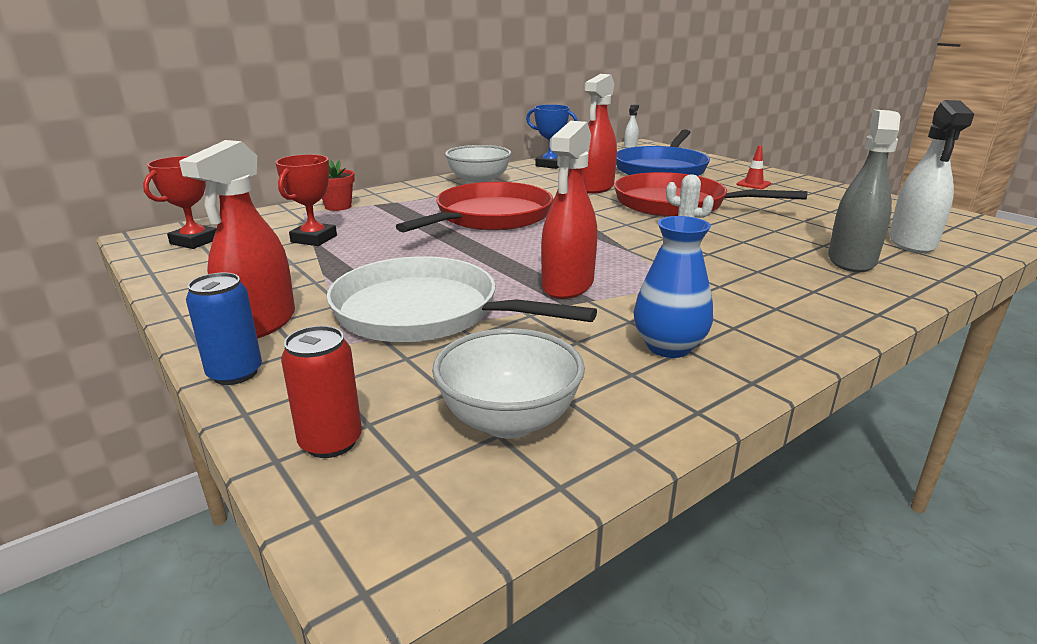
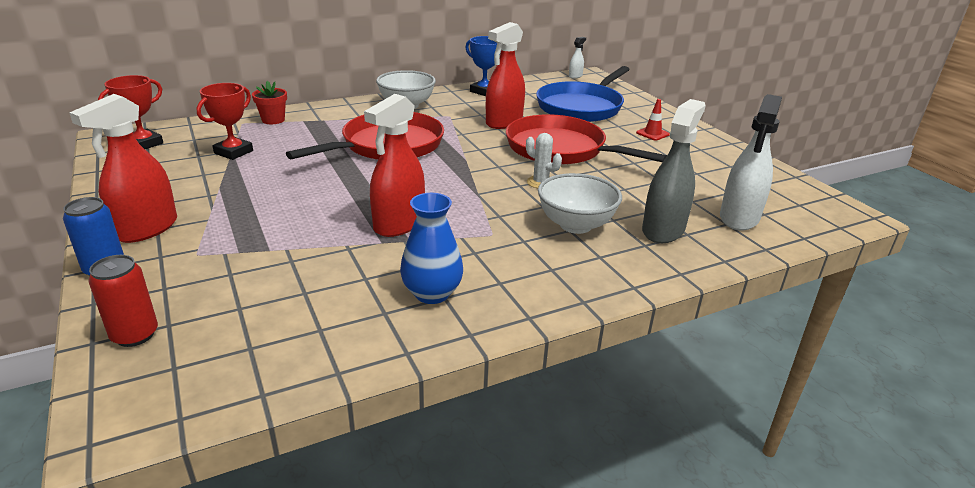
camera: 10 degrees right, 5 degrees up
(424, 313) = (270, 235): white pan -> none
(509, 420) = (265, 338): white bowl -> white bowl (575, 225)

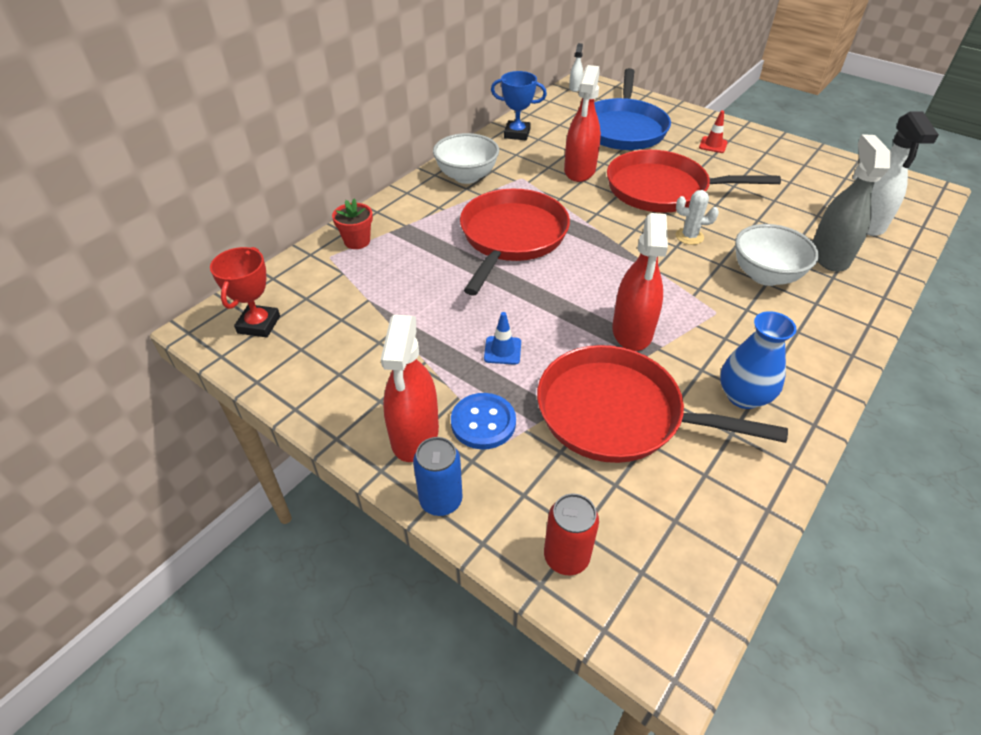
camera: 25 degrees left, 15 degrees up
(202, 238) = (483, 422): none -> blue button
(233, 152) = (372, 300): red trophy -> none
(280, 204) = (502, 350): none -> blue traffic cone
(308, 267) = (617, 413): none -> red pan

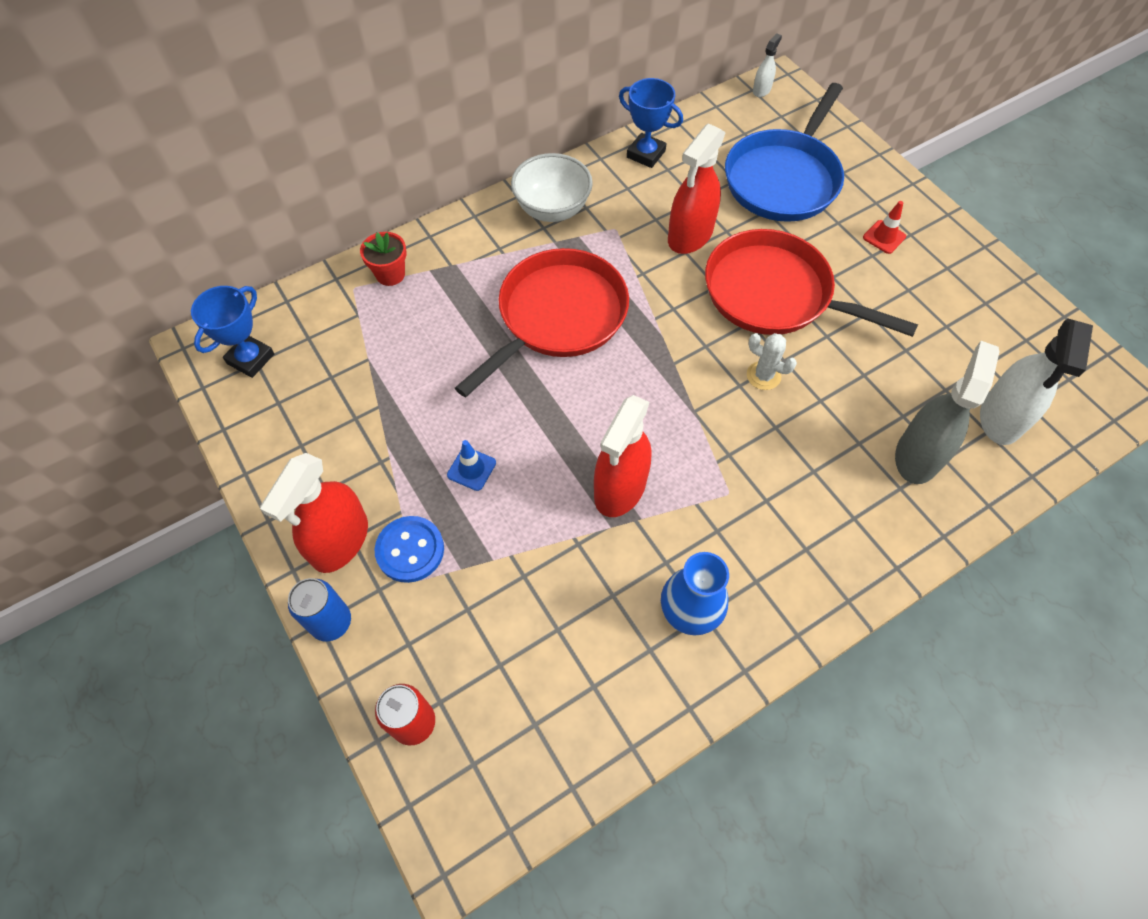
camera: 20 degrees right, 15 degrees up
(259, 324) = (250, 359): red trophy -> blue trophy
(617, 413) = (546, 585): red pan -> none
(765, 275) = (818, 460): white bowl -> none

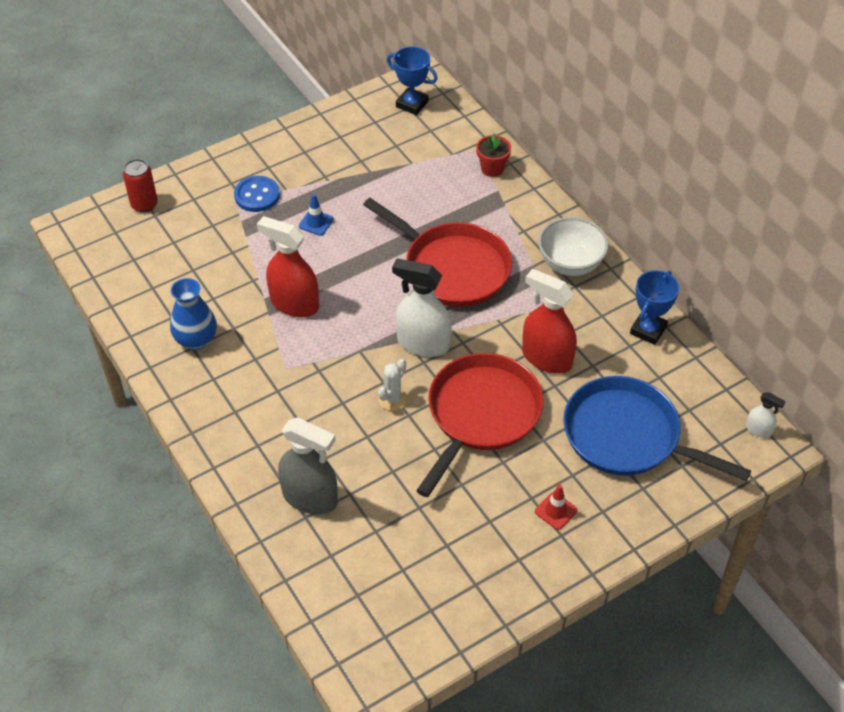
camera: 90 degrees right, 10 degrees down
(331, 622) = (212, 163): blue can -> none
(340, 541) = (266, 162): red spray bottle -> none
(1001, 418) = (344, 568): white spray bottle -> white spray bottle (423, 343)

